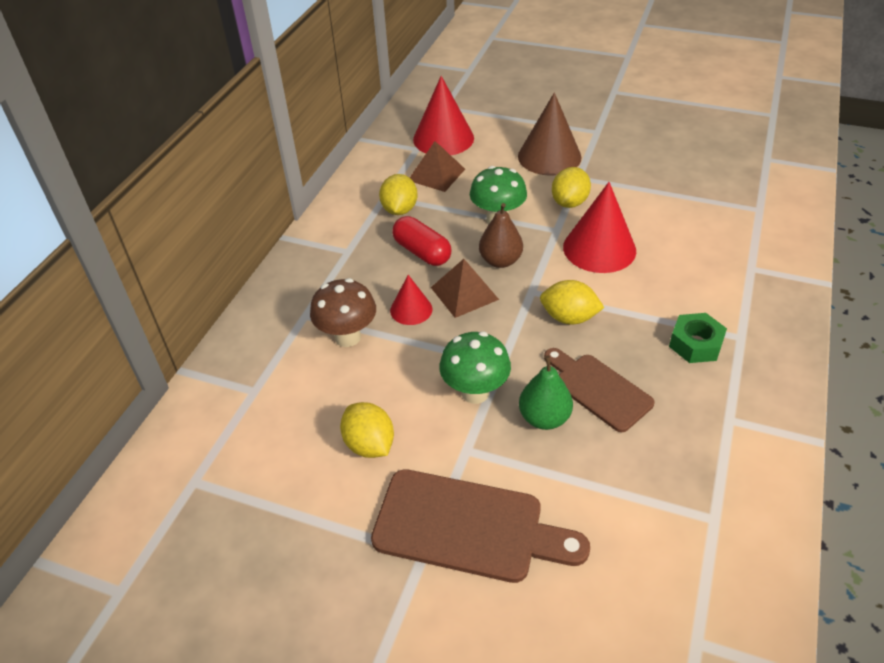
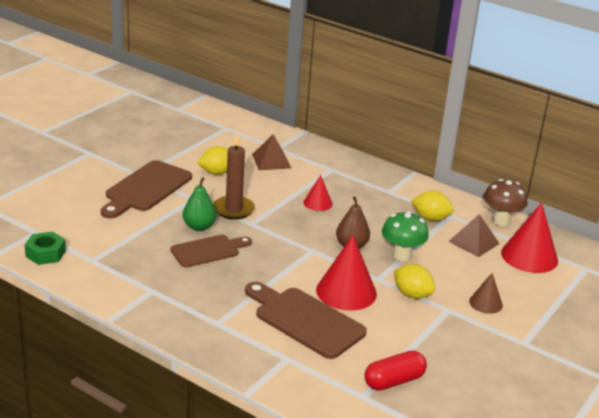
camera: 100 degrees right, 15 degrees down
(347, 337) = (304, 179): brown mushroom -> brown mushroom (501, 221)
(422, 252) = (376, 218): red capsule -> red capsule (394, 381)
(464, 293) = (324, 224): brown pyramid -> brown pyramid (271, 161)
(475, 392) = (233, 209): green mushroom -> brown candle
(549, 156) = (485, 303): brown cone -> brown cone, size x0.55
(569, 317) = (278, 258): yellow lemon -> none
(677, 268) = (305, 320): none -> brown cutting board
(695, 344) = (222, 300): green nut -> green nut (45, 253)

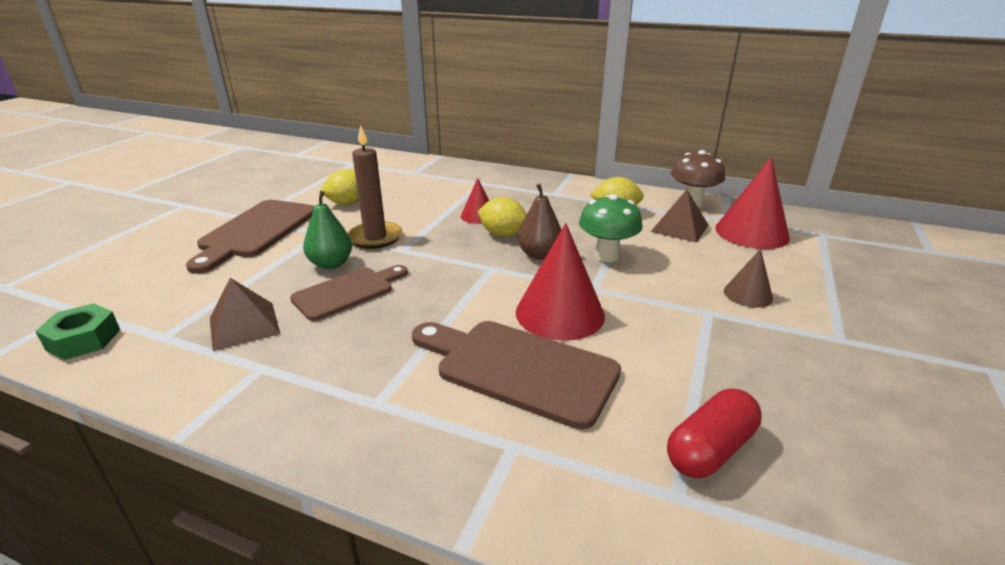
camera: 10 degrees left, 0 degrees up
(271, 161) = (410, 184): brown pyramid -> brown pyramid (244, 325)
(412, 294) = (649, 301): yellow lemon -> yellow lemon (503, 234)

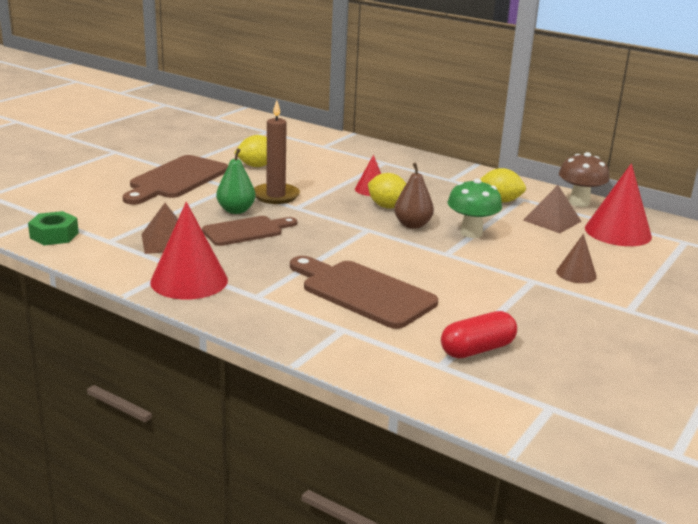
camera: 10 degrees right, 5 degrees down
(559, 313) = (410, 265): red cone -> red cone (189, 281)

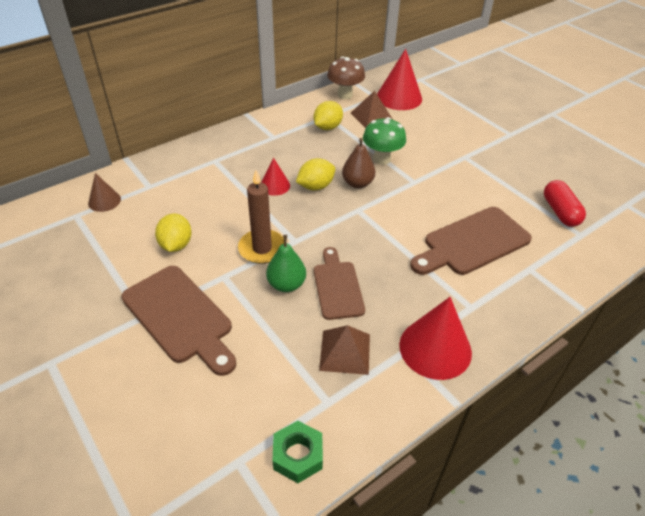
camera: 70 degrees left, 20 degrees up
(576, 274) = (458, 136): brown cone -> brown cone (104, 201)

